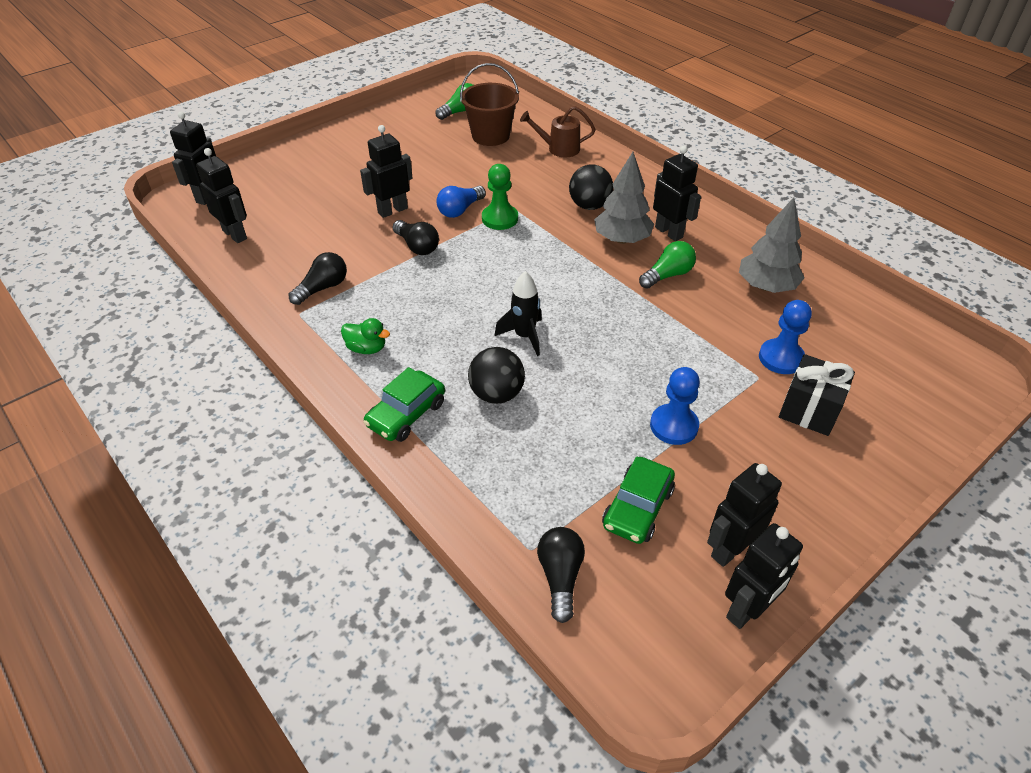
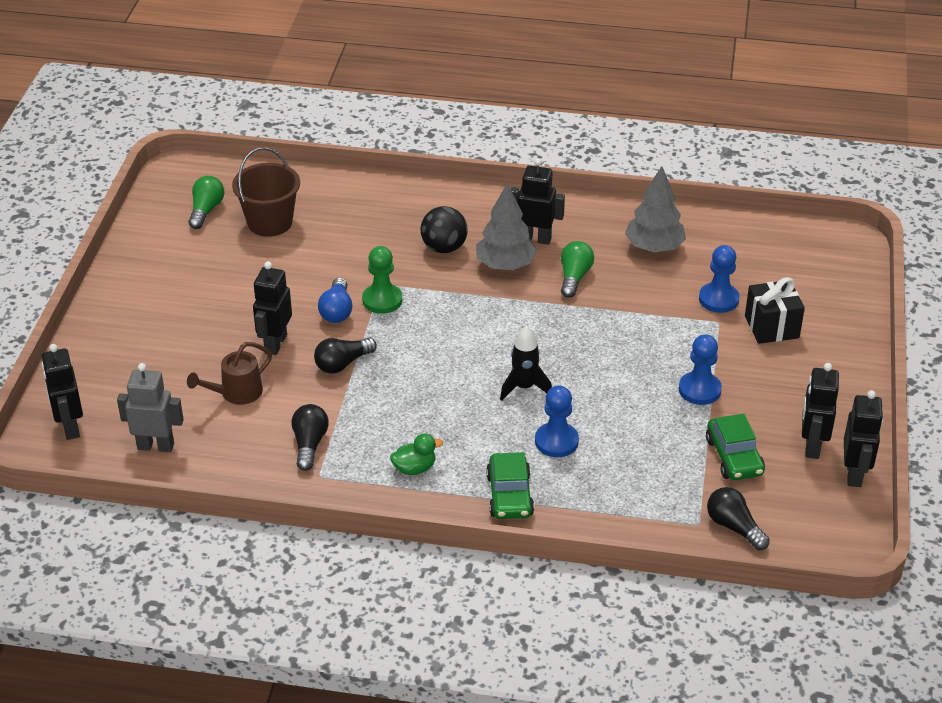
camera: 40 degrees left, 5 degrees down
(235, 234) = (156, 446): black robot -> grey robot
(417, 246) = (342, 364): black light bulb -> black light bulb turned 135 degrees clockwise
(497, 394) = (556, 441): black ball -> blue pawn
(558, 149) = (351, 205): brown watering can -> brown watering can (236, 393)

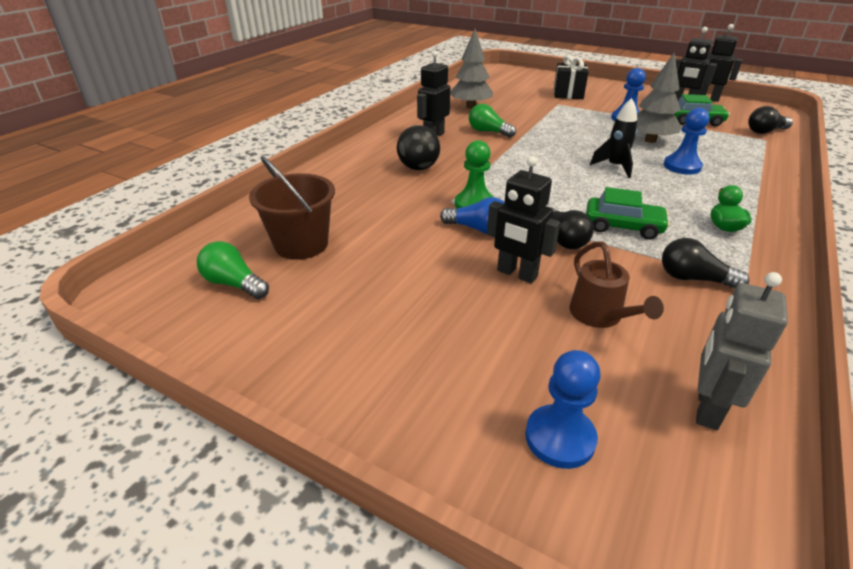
camera: 70 degrees left, 5 degrees down
(70, 427) = (665, 516): black robot -> none
(505, 265) = (458, 150): grey tree -> grey tree (650, 140)
(509, 495) = (752, 193): green car -> green car (623, 226)
(718, 299) = (535, 101): blue pawn -> blue pawn (560, 438)

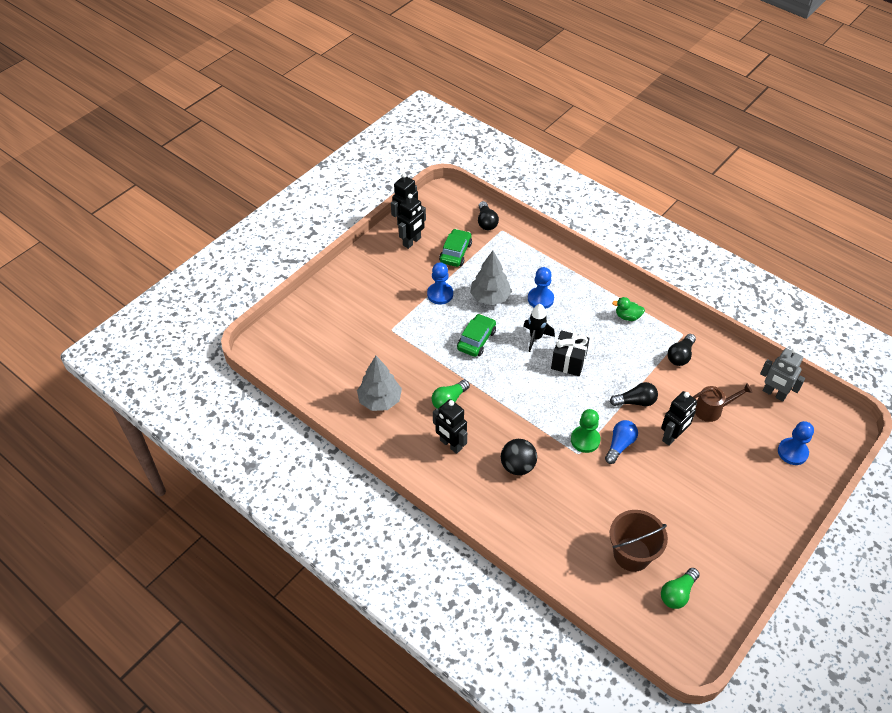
camera: 80 degrees left, 15 degrees up
(568, 94) = (364, 313): black gift -> black gift (568, 361)
(623, 226) = (622, 366): green car -> green car (476, 340)

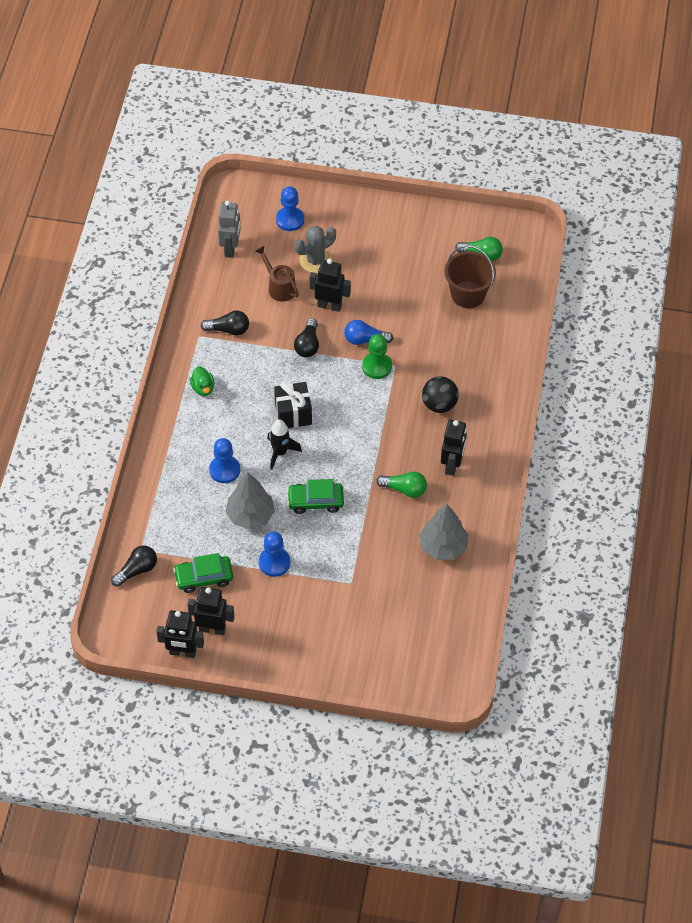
camera: 120 degrees left, 5 degrees up
(635, 402) = (308, 345): black light bulb -> black light bulb turned 135 degrees counterclockwise
(732, 450) = (315, 260): none -> grey cactus

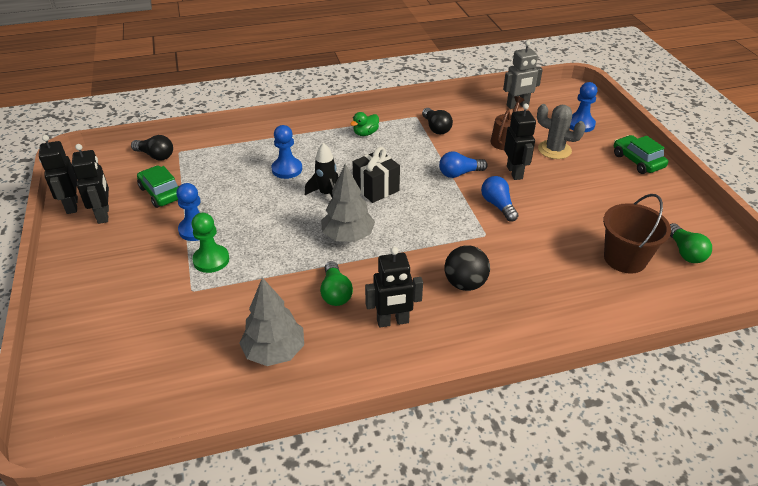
camera: 65 degrees right, 15 degrees down
(250, 515) = (244, 198): grey tree -> grey tree (348, 236)
(308, 345) = (459, 173): black light bulb -> blue light bulb
(315, 501) = (283, 233): green car -> green car (637, 161)
(377, 366) = (474, 223): green pawn -> green pawn (211, 260)

